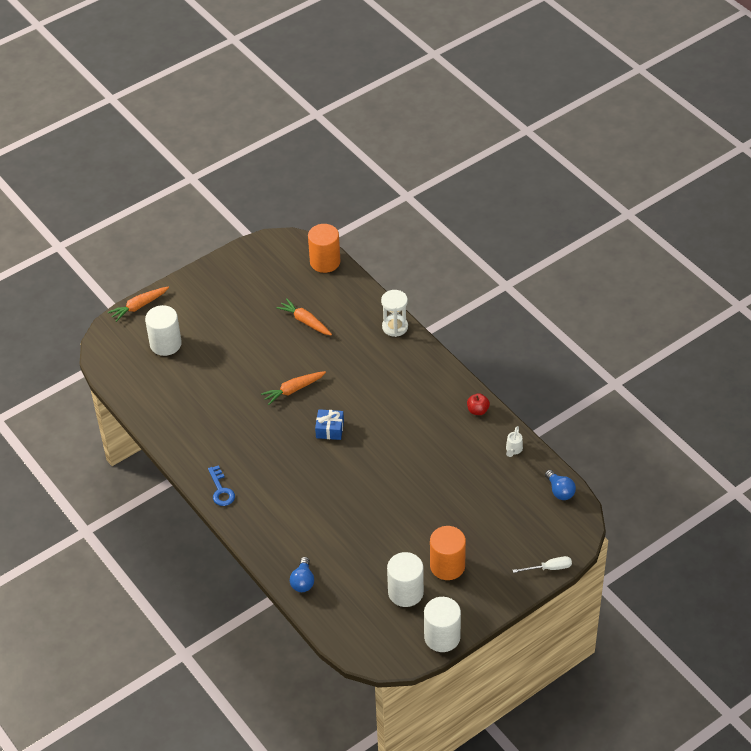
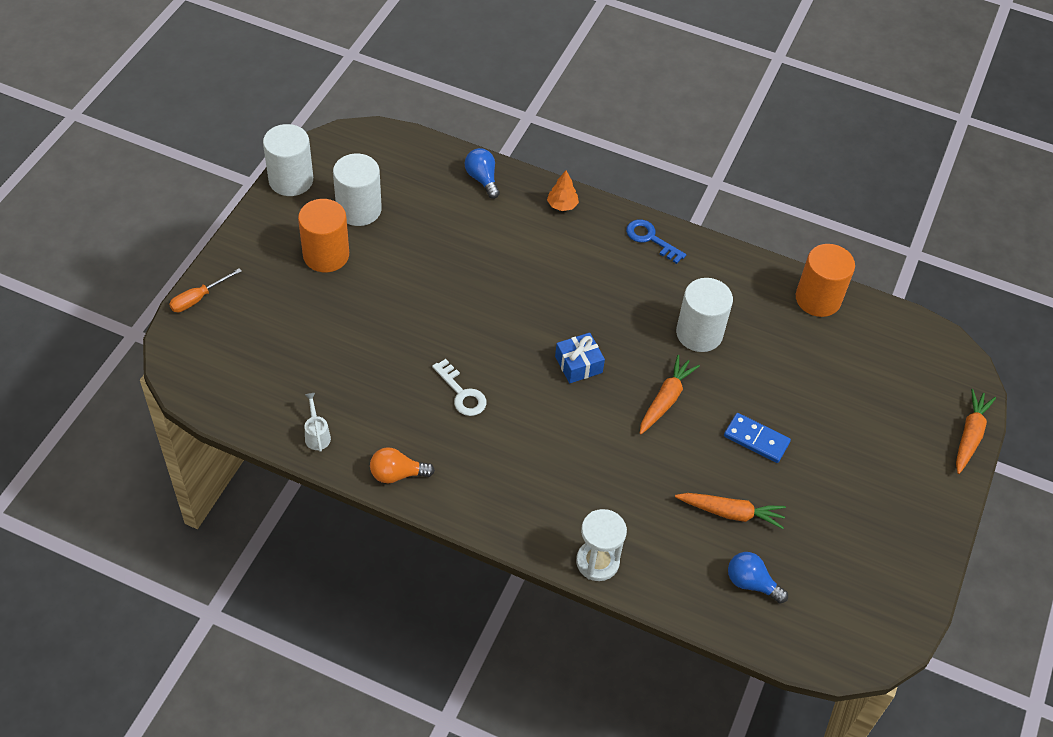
camera: 145 degrees right, 5 degrees up
(165, 344) = (882, 395): white cylinder -> white cylinder (699, 333)
(259, 350) = (756, 439): none -> blue domino
(261, 538) = (562, 205): none -> orange tree
(325, 262) = (784, 636): orange cylinder -> orange cylinder (818, 299)
(412, 440) = (462, 393): none -> white key
(478, 410) = (397, 474): red apple -> orange light bulb
(549, 568) = (198, 298): white screwdriver -> orange screwdriver
(560, 491) = (226, 402): blue light bulb -> blue light bulb (751, 583)

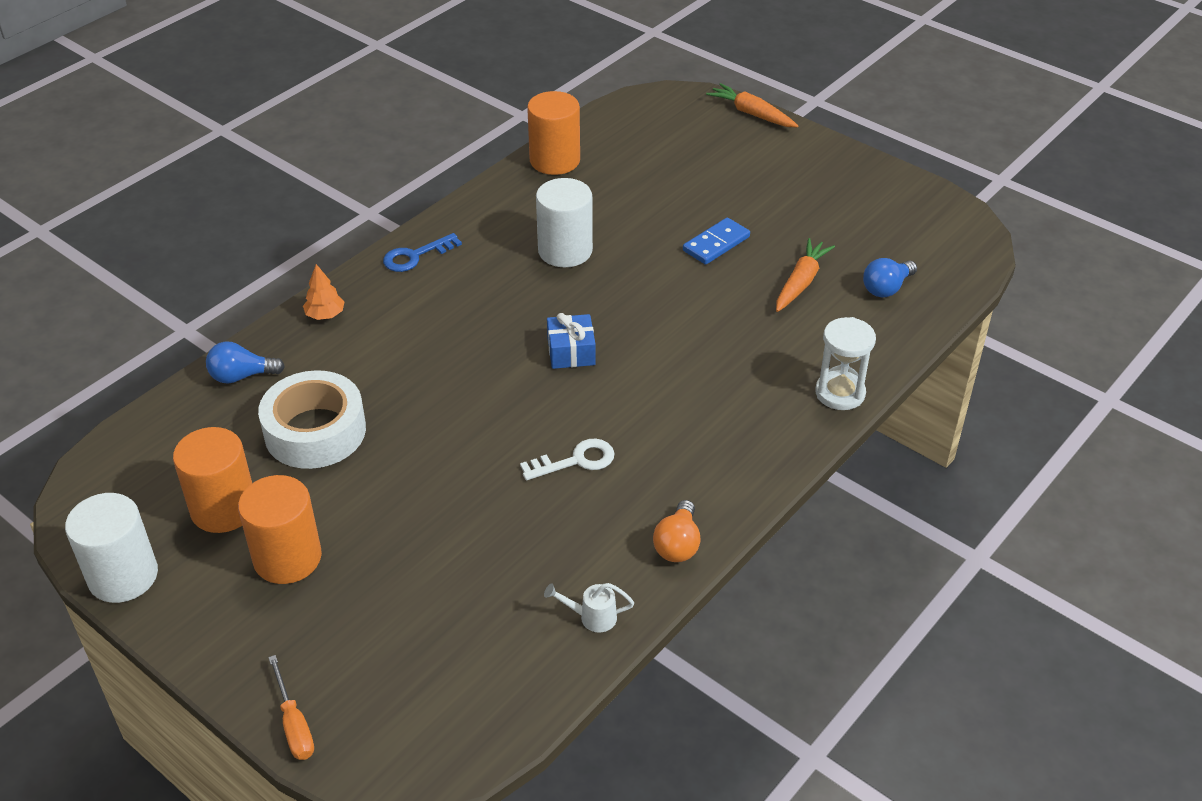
camera: 70 degrees left, 10 degrees down
(359, 209) = (223, 508): white cylinder -> orange cylinder
(443, 235) = (315, 431): none -> white tape
(665, 399) = (644, 295): orange carrot -> none

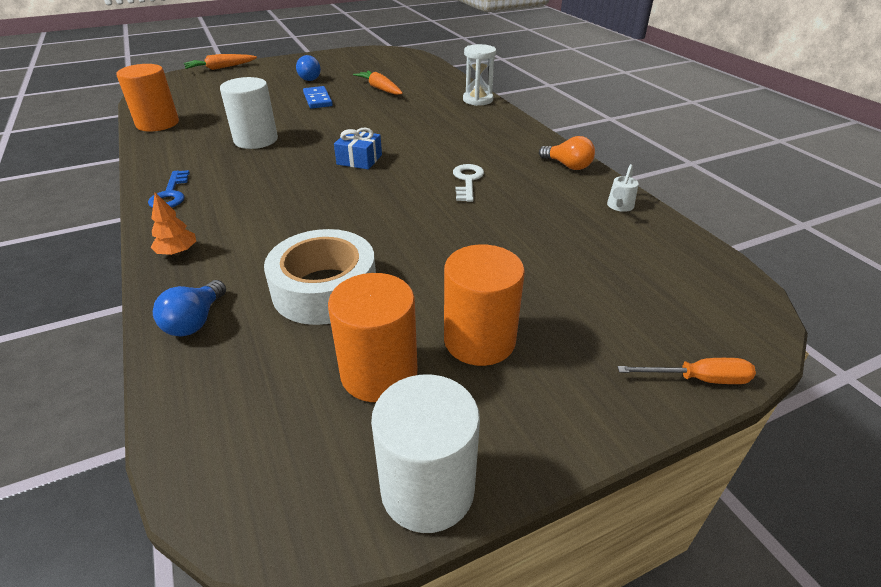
camera: 65 degrees left, 5 degrees down
(886, 288) = (410, 74): blue light bulb -> blue light bulb (309, 78)

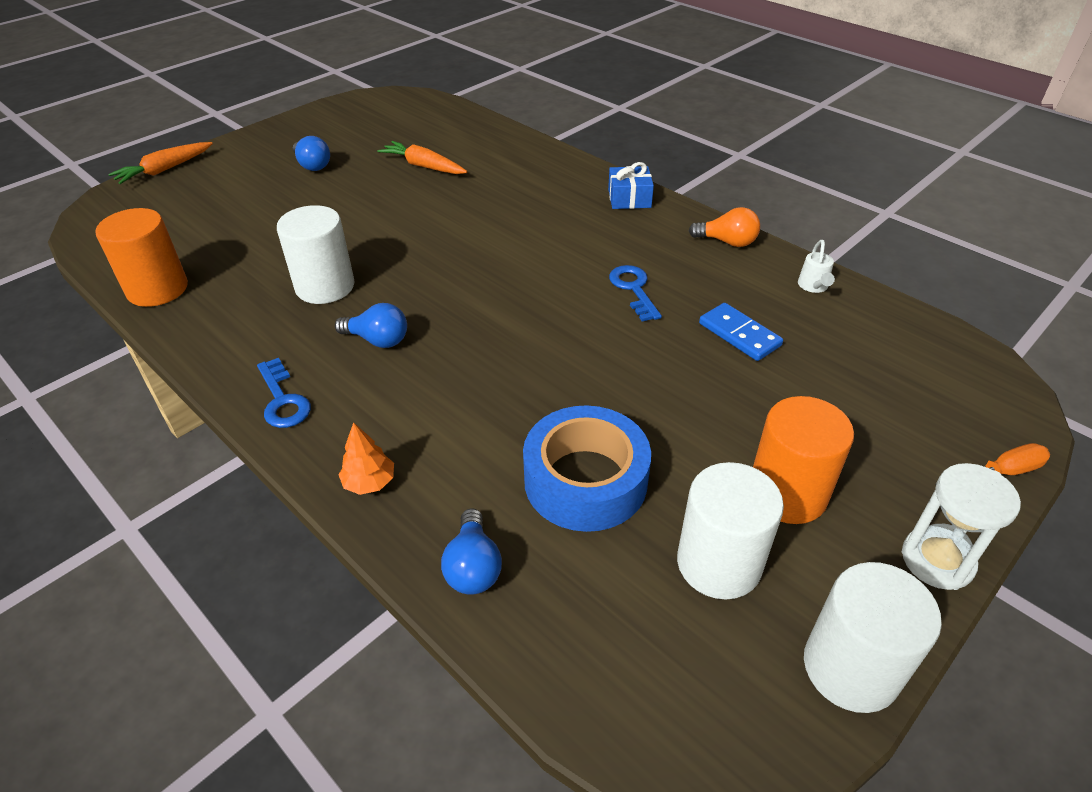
camera: 20 degrees left, 5 degrees up
(261, 174) = (378, 340): none -> blue light bulb
(318, 100) = (354, 201): blue domino -> blue domino (739, 334)
(325, 289) = (585, 480): white tape -> blue tape
(359, 160) = (484, 287): blue gift -> blue gift (629, 198)
(379, 373) = (718, 563): orange cylinder -> white cylinder
(467, 181) = (634, 289): white key -> blue key
(477, 100) = (560, 162): white hourglass -> white hourglass (937, 560)

